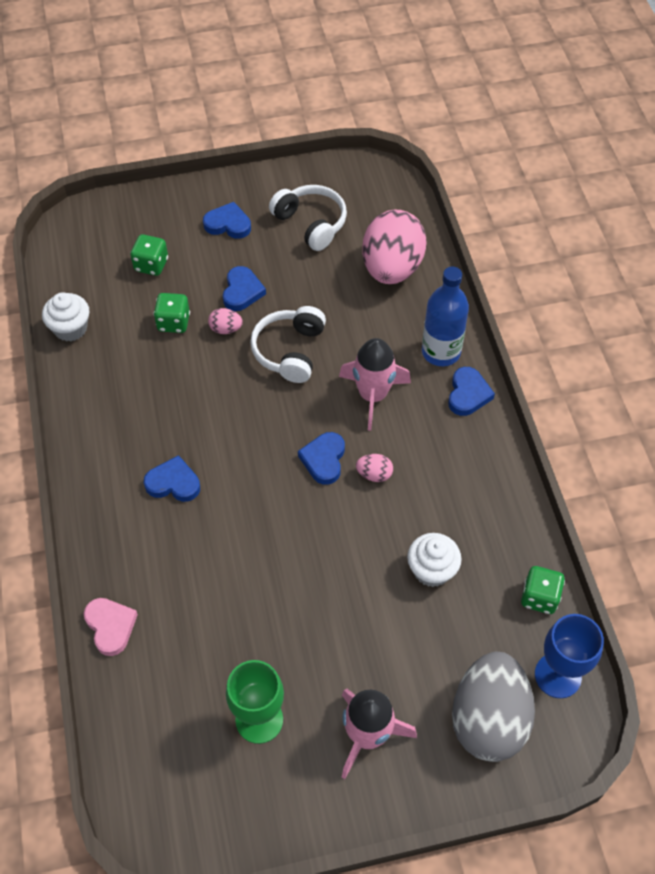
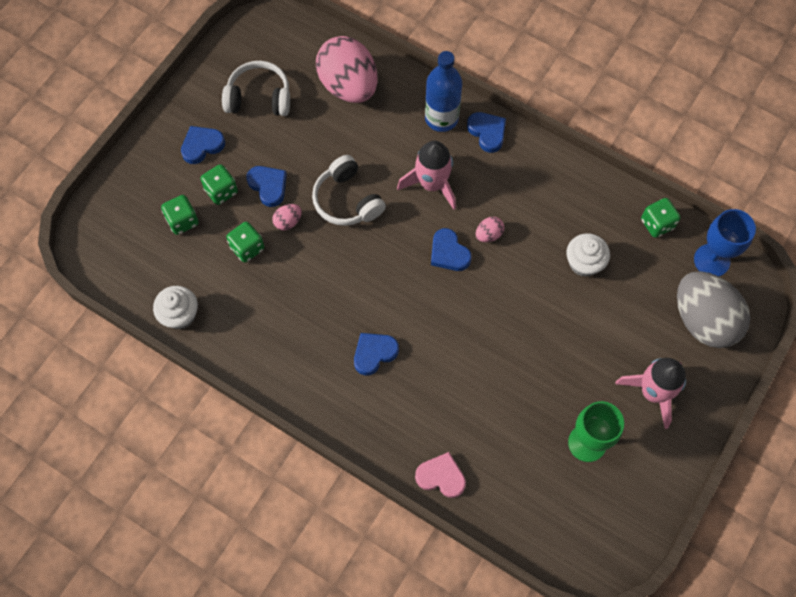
camera: 45 degrees left, 10 degrees up
(203, 267) = (221, 191): none -> green dice

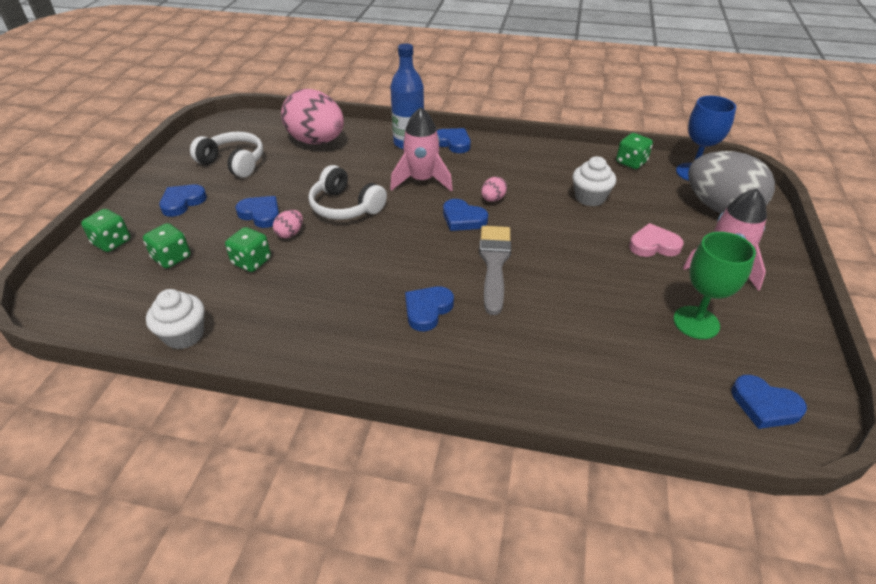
camera: 20 degrees left, 25 degrees down
(221, 191) = (211, 228): green dice -> green dice (112, 242)
(259, 98) = (233, 163): white headphones -> white headphones turned 45 degrees clockwise
(441, 477) = (565, 400): pink heart -> pink heart (653, 245)
(452, 319) = (494, 263): none -> grey brush
(587, 534) = (764, 405): none -> blue heart

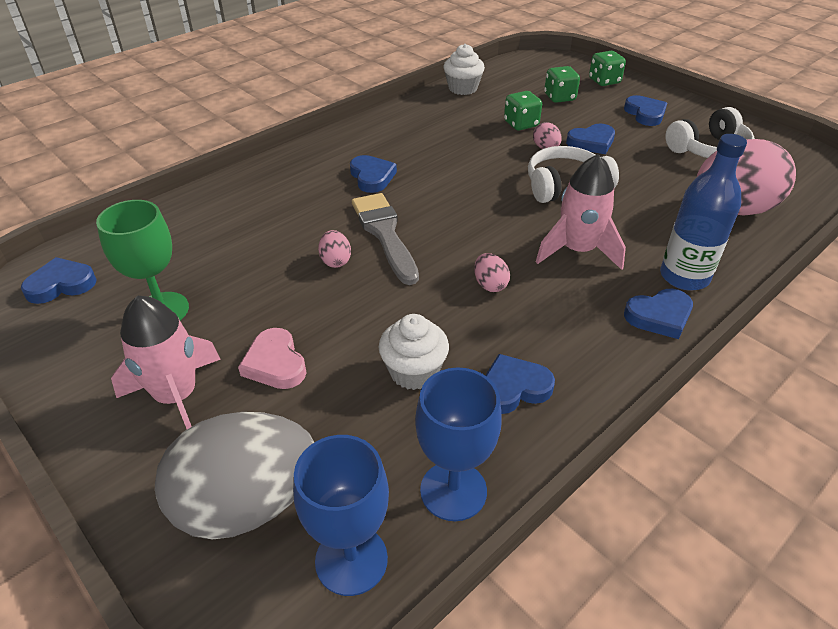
camera: 125 degrees right, 0 degrees up
(463, 219) = (474, 247): blue heart -> blue heart (513, 388)
(494, 263) = (384, 233): grey brush -> grey brush turned 150 degrees counterclockwise
(549, 270) = (335, 261): none -> pink egg
(631, 162) = (453, 491): green dice -> blue goblet
(653, 245) = (275, 363): pink heart -> pink heart turned 120 degrees clockwise

